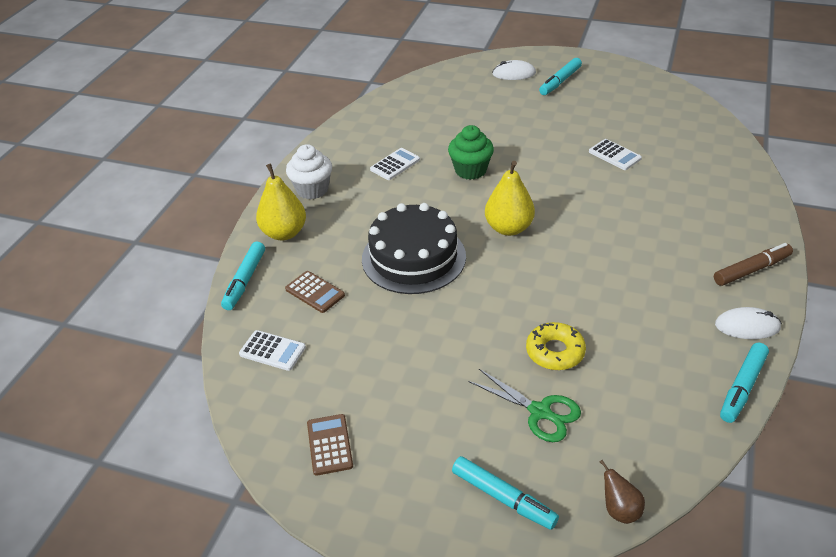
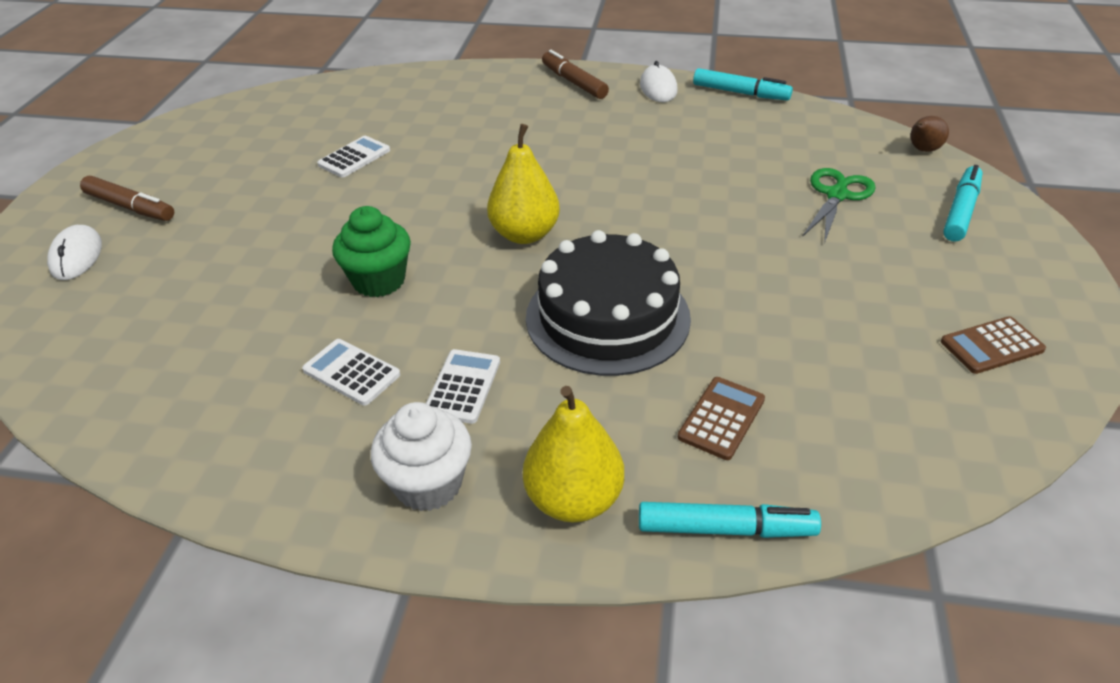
camera: 100 degrees left, 0 degrees up
(272, 351) = (871, 443): white calculator -> white calculator (463, 386)
(555, 352) = (744, 189): yellow donut -> none
(560, 82) = (130, 207): turquoise marker -> brown marker

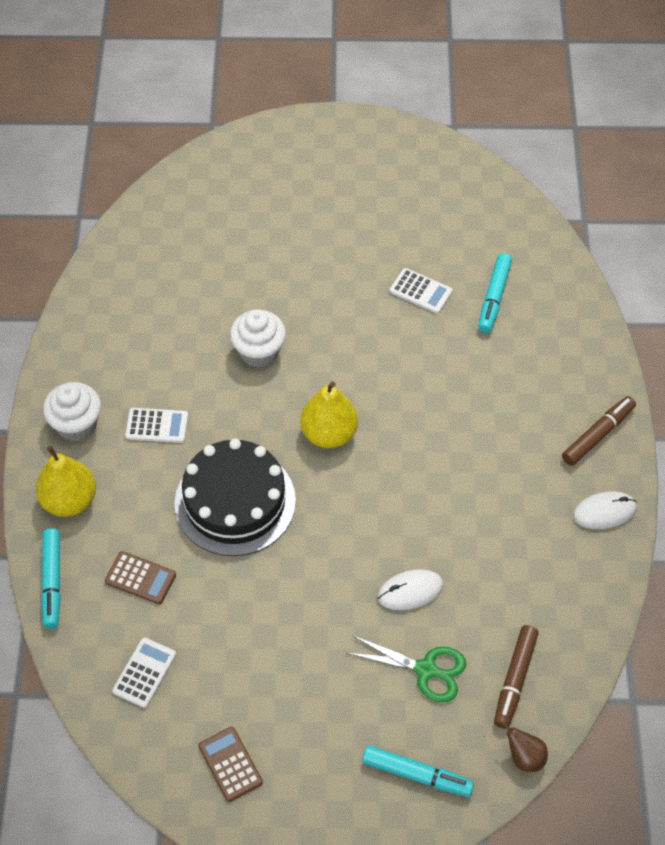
camera: 80 degrees right, 15 degrees up
(76, 256) = (264, 168): white mouse -> white mouse (410, 591)
(130, 207) = (326, 173): brown marker -> brown marker (515, 679)
(351, 372) = (164, 361): white calculator -> white calculator (144, 673)
(379, 280) = (259, 352): green cupcake -> white cupcake
(740, 93) = (611, 589): turquoise marker -> turquoise marker (494, 297)

